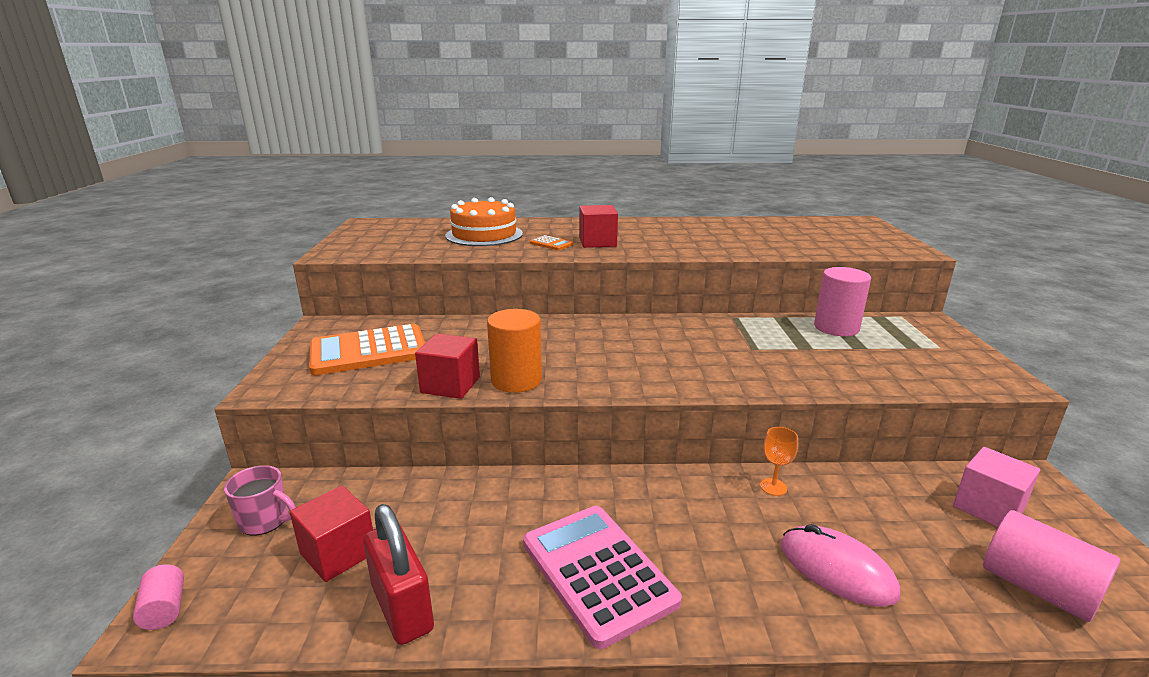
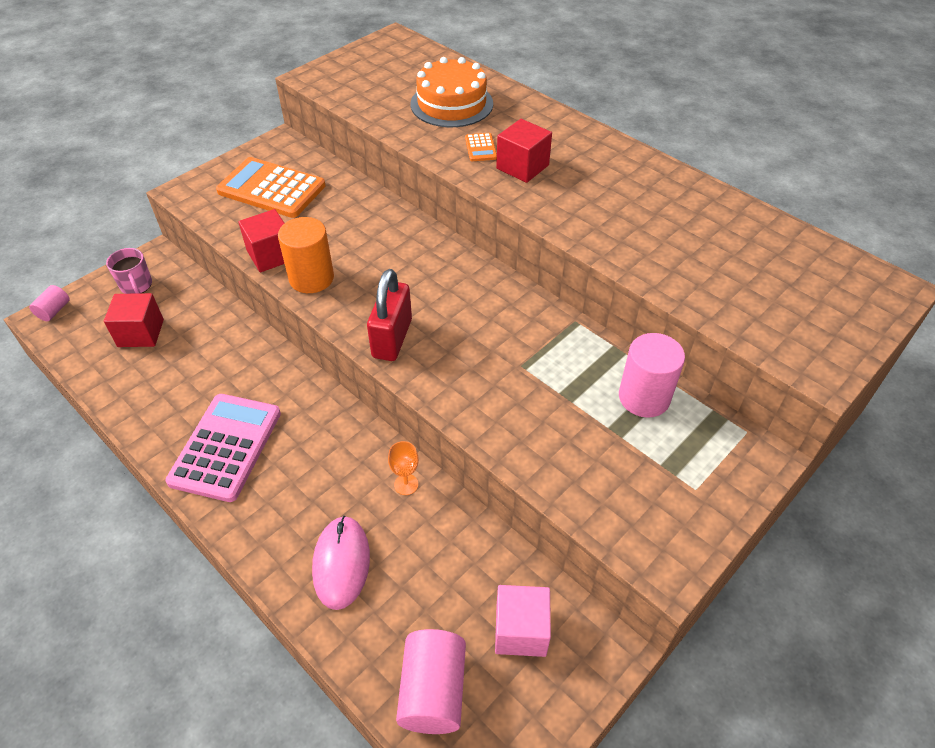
camera: 45 degrees right, 25 degrees up
(402, 608) = (127, 389): red padlock -> red padlock (392, 338)

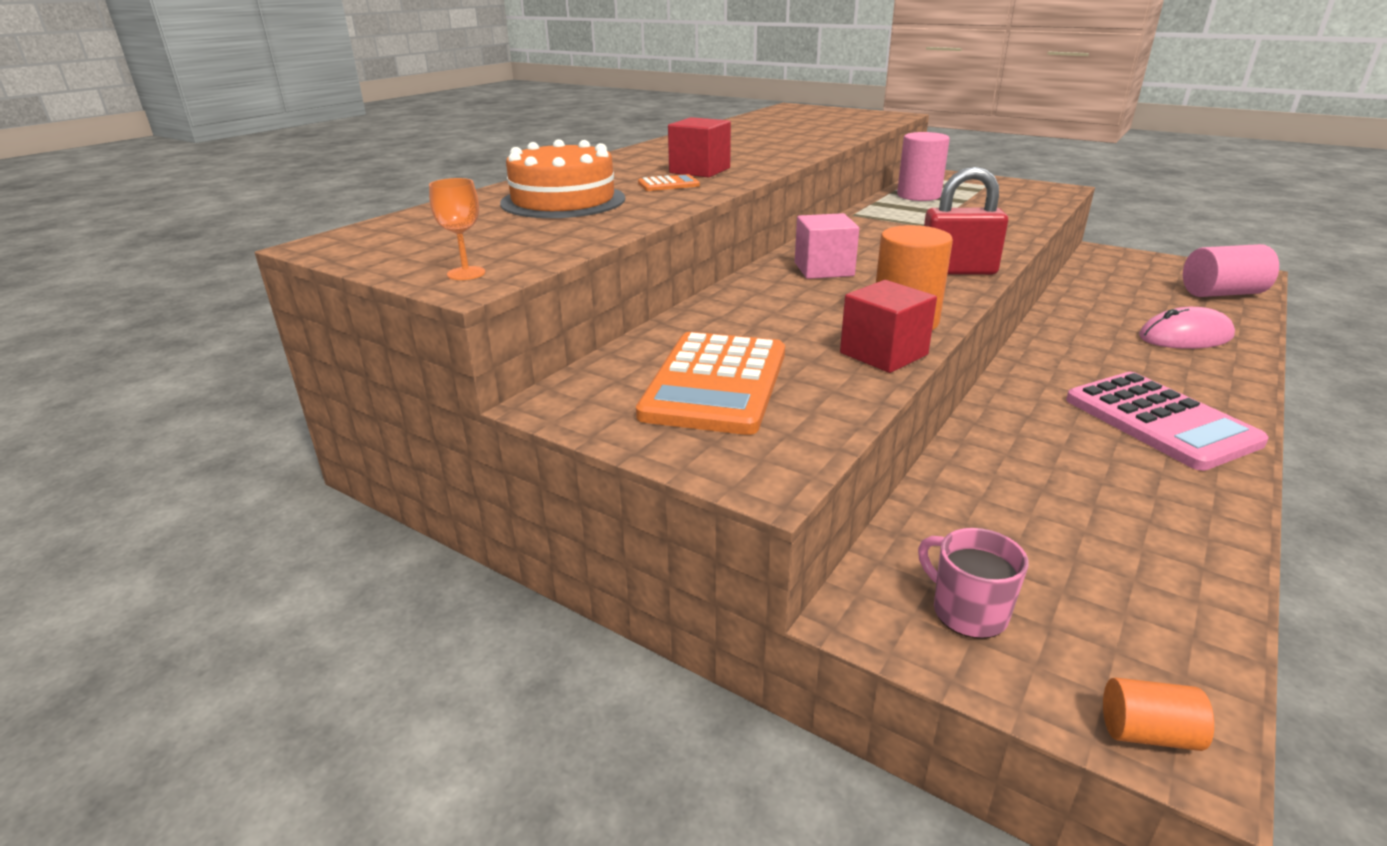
camera: 100 degrees left, 20 degrees down
(54, 311) = (1147, 733): pink cylinder -> orange cylinder
(136, 286) = (967, 612): pink mug -> pink mug turned 90 degrees counterclockwise
(141, 333) = (1071, 560): red cube -> none
(226, 447) = (1160, 421): pink calculator -> pink calculator turned 120 degrees counterclockwise
(406, 484) = (1067, 321): orange goblet -> orange goblet (466, 273)
(521, 630) = (1130, 273): pink cube -> pink cube (823, 269)

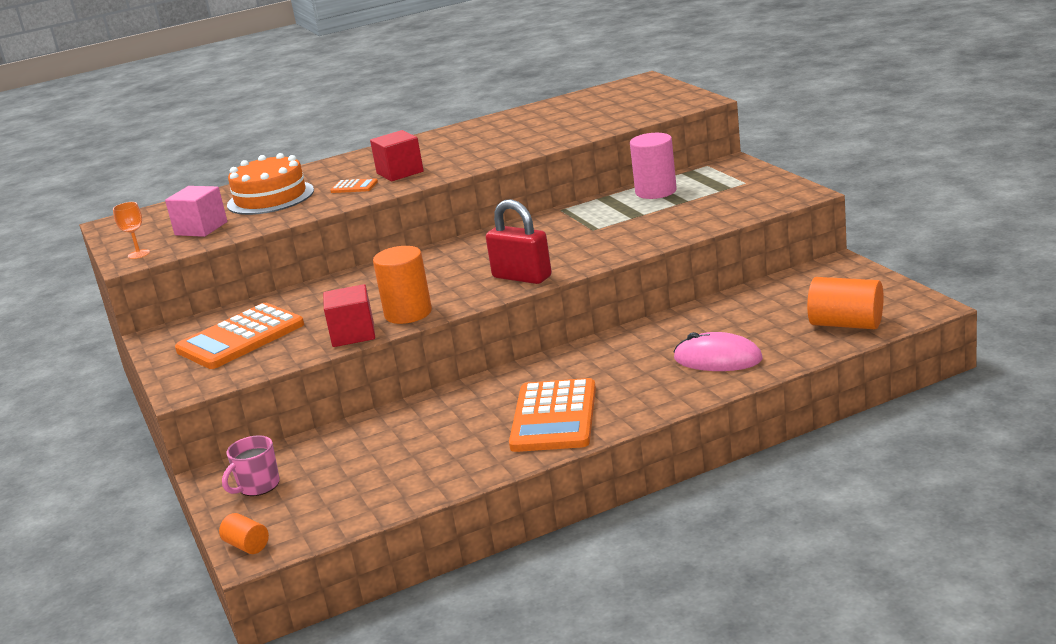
camera: 35 degrees right, 5 degrees down
(823, 269) = (438, 263): pink cube -> pink cube (201, 228)
(967, 612) = (258, 486): pink mug -> pink mug turned 135 degrees counterclockwise
(1160, 421) = (554, 417): pink calculator -> orange calculator
(1221, 293) = (846, 324): pink cylinder -> orange cylinder

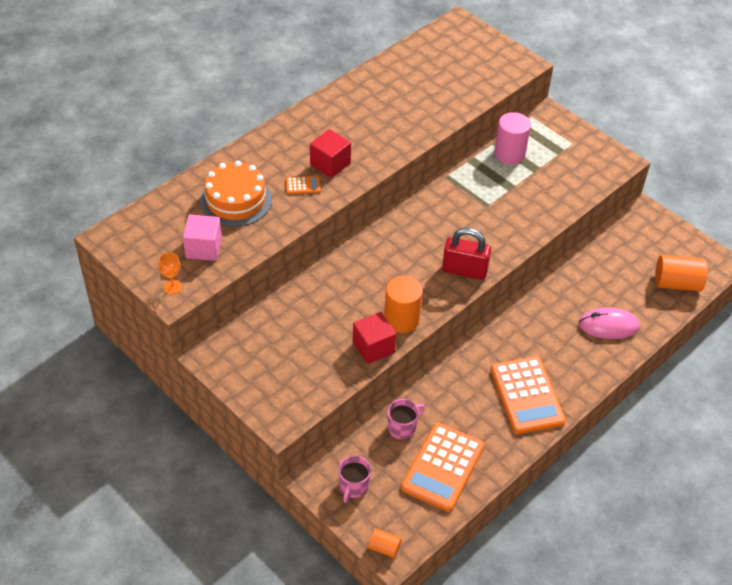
camera: 25 degrees left, 25 degrees up
(240, 338) = (282, 355): orange calculator -> orange calculator (442, 467)
(365, 437) = (402, 428): none -> pink mug

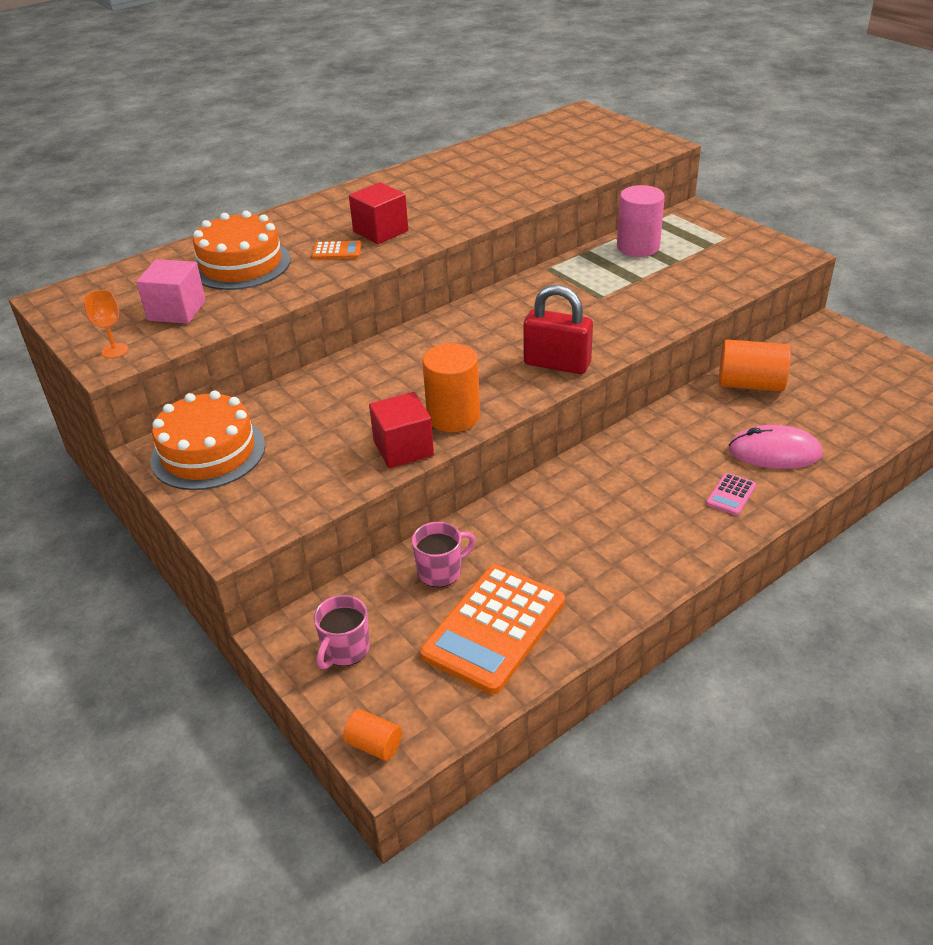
camera: 10 degrees right, 10 degrees down
(242, 355) = (208, 452): none -> orange cake
(526, 395) = (641, 536): orange calculator -> none
(581, 361) = (731, 494): none -> pink calculator
(677, 283) = (879, 405): orange cylinder -> orange cylinder (750, 384)

